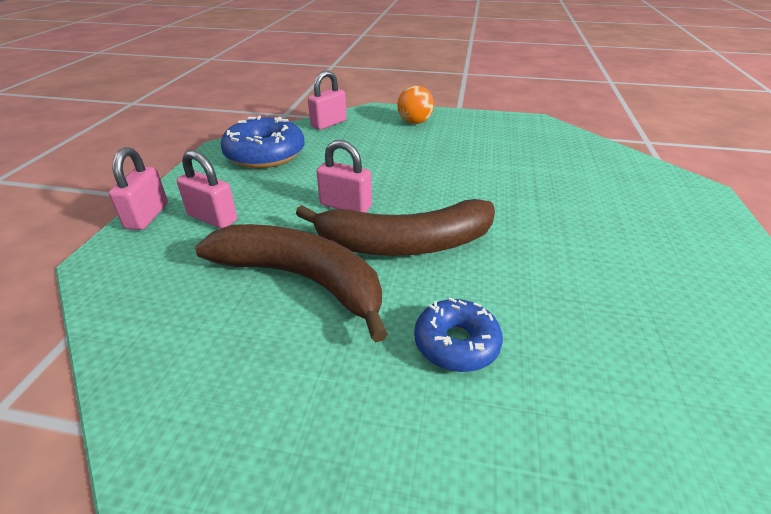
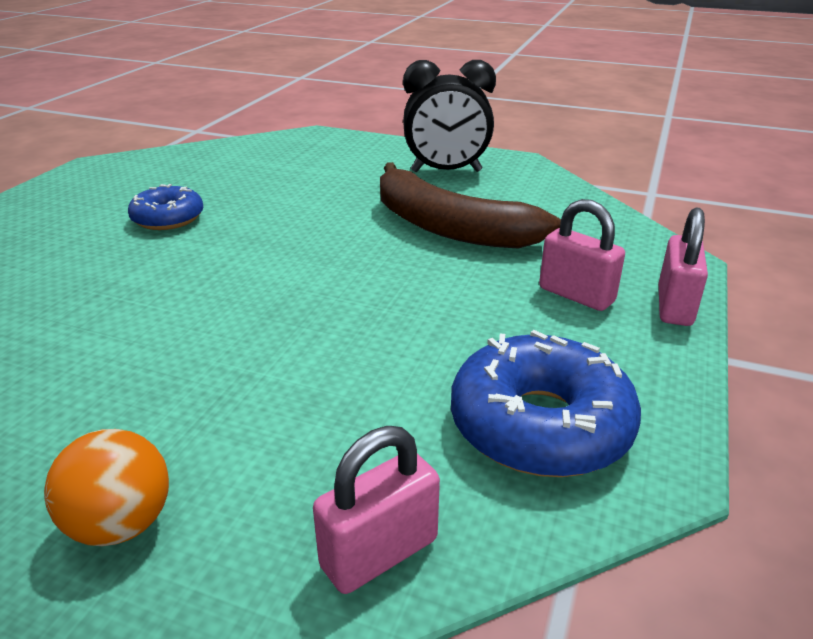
camera: 170 degrees left, 5 degrees down
(302, 412) = (446, 171): none -> black clock
(345, 206) = (389, 295): pink padlock -> none
(404, 244) = (332, 246): brown banana -> none
(456, 343) = (331, 186): blue donut -> blue donut (168, 218)

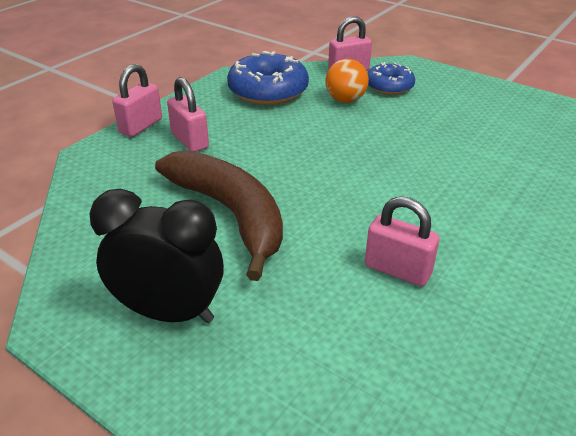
camera: 165 degrees left, 5 degrees up
(121, 524) = (441, 87): orange ball -> orange ball (345, 100)
(168, 218) = (506, 275): blue donut -> blue donut (389, 86)
(270, 210) = (397, 270): none -> pink padlock

